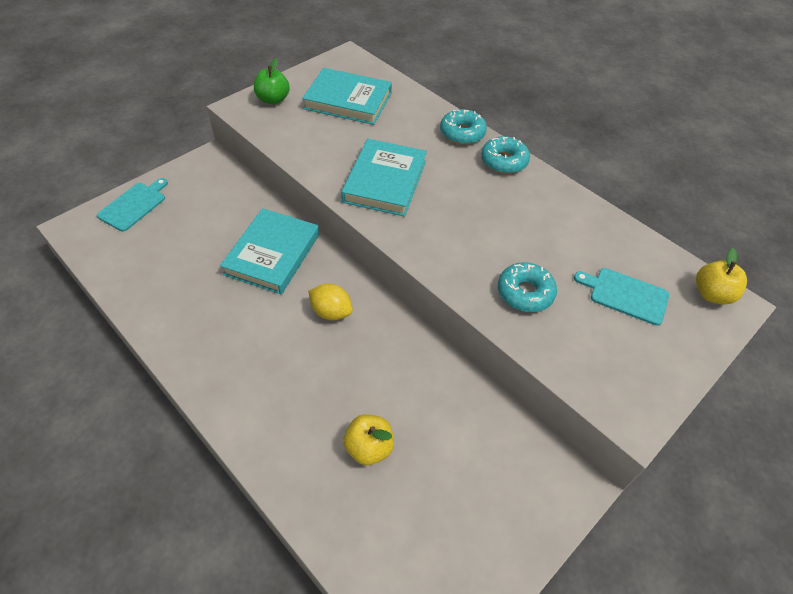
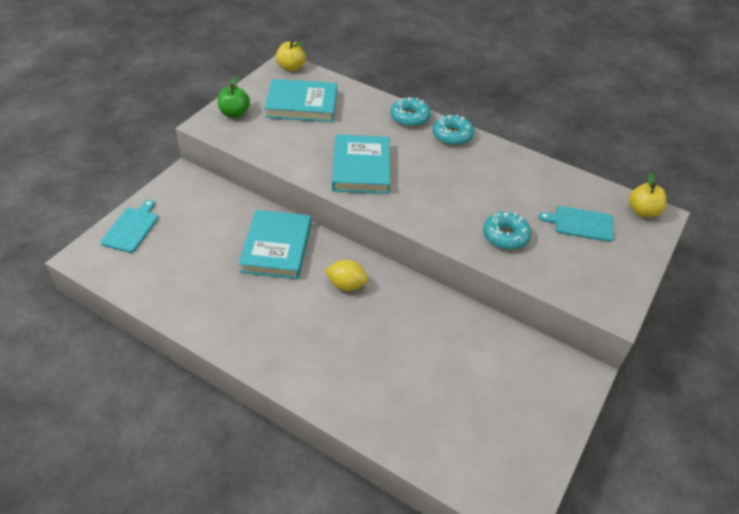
camera: 15 degrees left, 5 degrees down
(369, 448) = (418, 382): yellow apple -> yellow apple (291, 67)

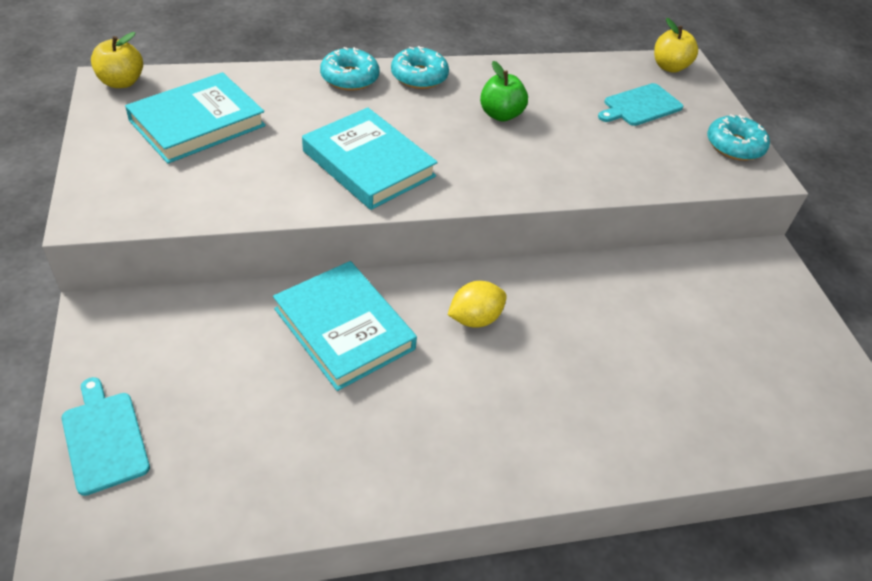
camera: 45 degrees left, 0 degrees up
(234, 113) = (114, 179): green apple -> green apple (500, 115)
(505, 236) = (598, 156): turquoise donut -> turquoise donut (734, 146)

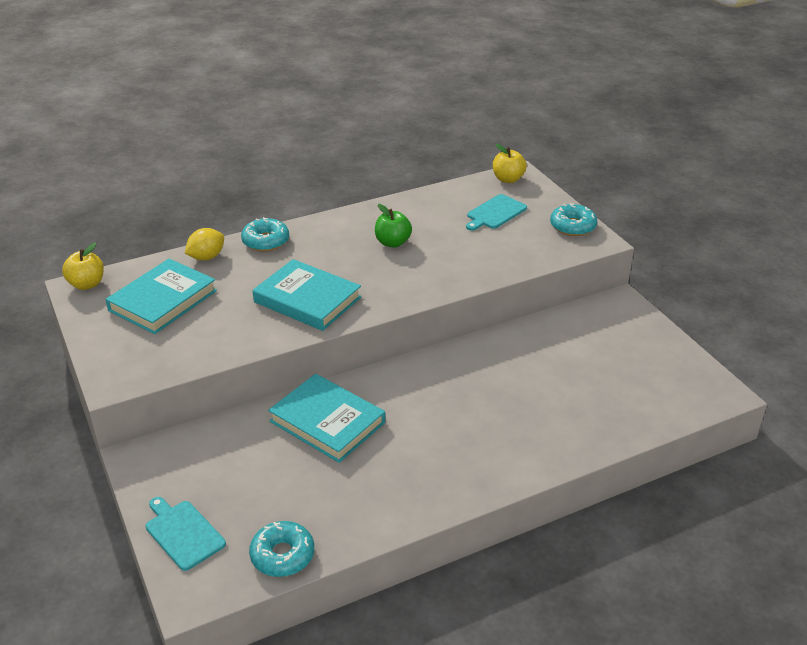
camera: 10 degrees left, 10 degrees down
(419, 76) = (319, 228): turquoise donut -> turquoise donut (282, 555)
(475, 318) = (420, 392): yellow lemon -> yellow lemon (206, 257)

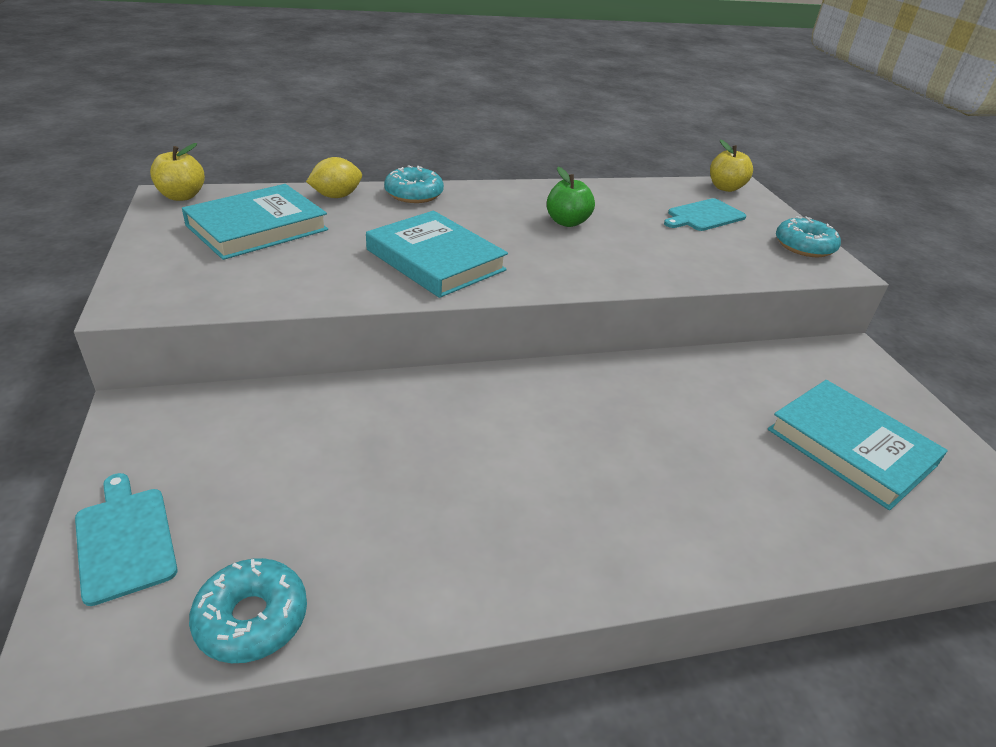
camera: 10 degrees right, 0 degrees up
(327, 422) = (412, 422): turquoise book -> turquoise book (850, 447)

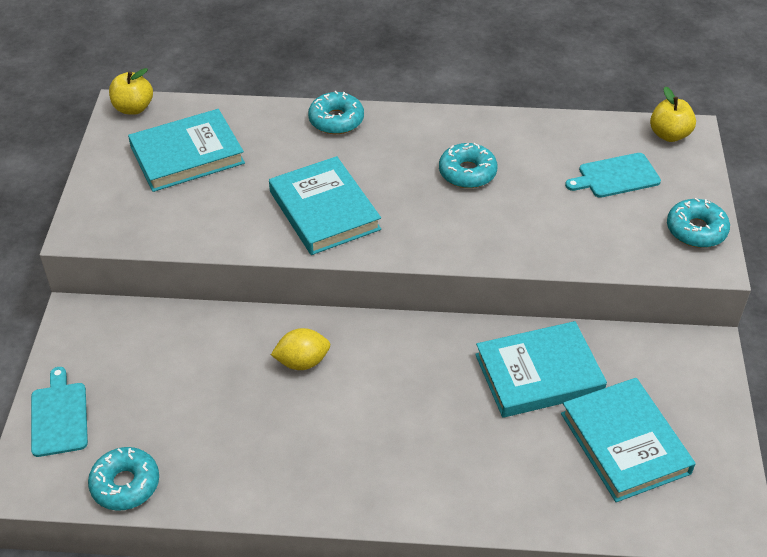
camera: 20 degrees right, 10 degrees up
(336, 196) = (264, 118): yellow lemon -> yellow lemon (302, 362)
(567, 222) = (467, 172): green apple -> turquoise donut
(719, 395) = (538, 374): none -> turquoise book

